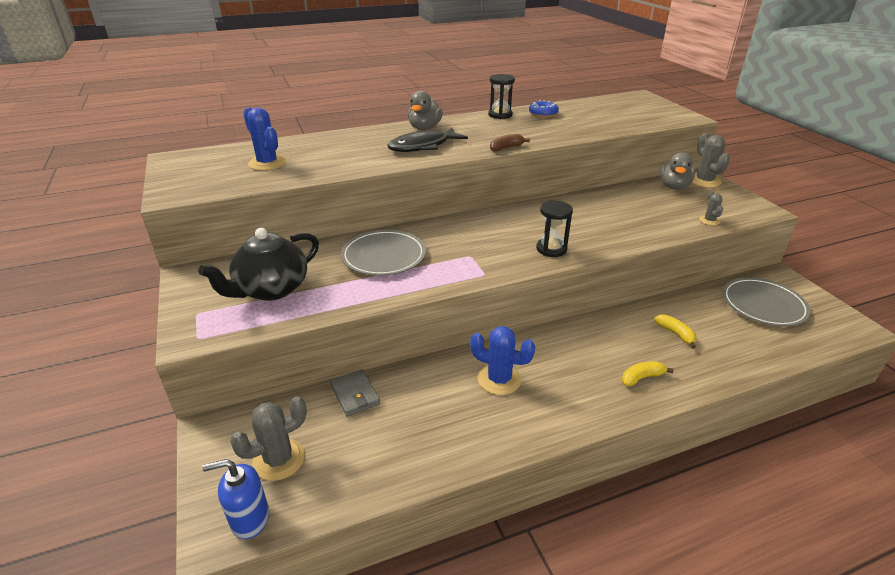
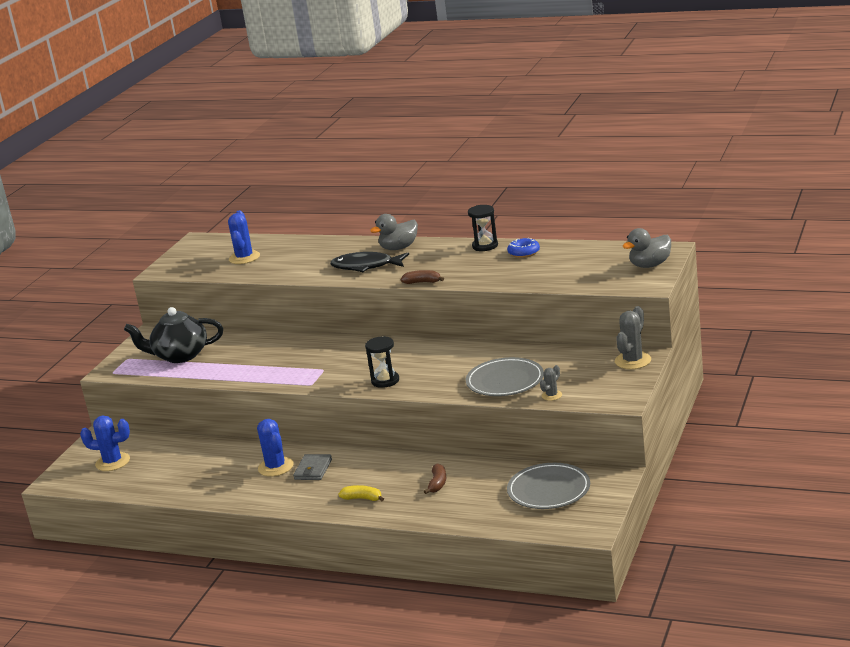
camera: 45 degrees right, 10 degrees down
(250, 519) = (72, 481): blue soap dispenser -> none
(279, 459) = (112, 462): grey cactus -> blue cactus
(355, 395) = (187, 445): grey wallet -> grey wallet (313, 469)
(384, 256) = (271, 353): grey plate -> grey plate (505, 381)
(674, 186) = (591, 358): grey duck -> grey duck (650, 265)
(675, 334) = (437, 484): yellow banana -> brown banana

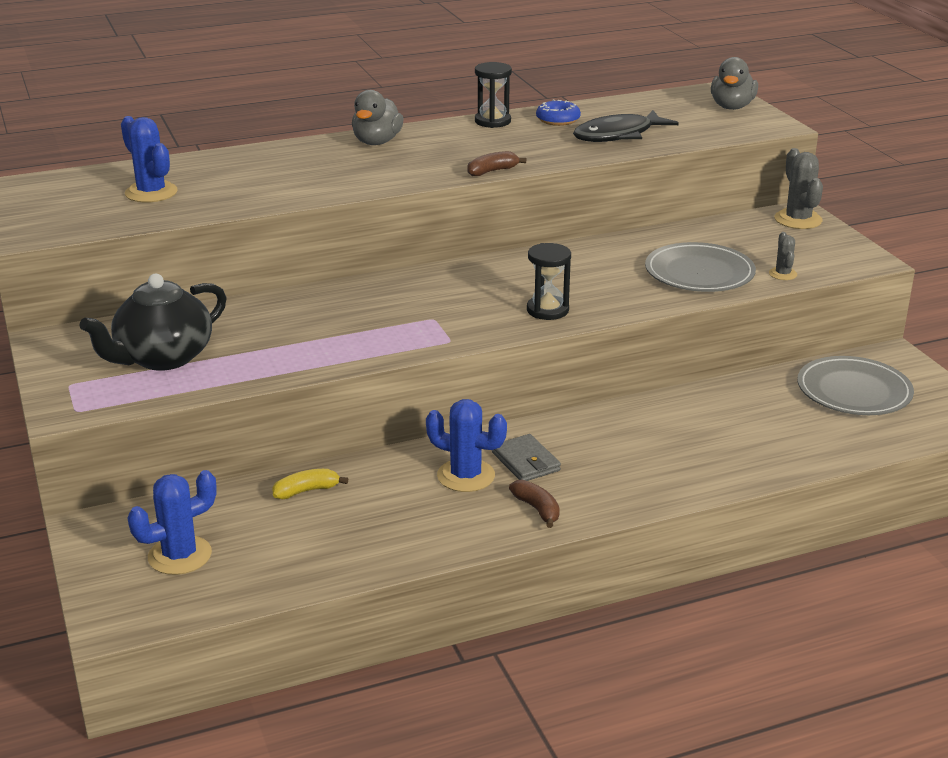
camera: 45 degrees left, 5 degrees up
(362, 498) = (657, 474): yellow banana -> yellow banana (306, 491)
(366, 266) = (372, 169): black fish -> black fish (618, 135)
(437, 484) = (717, 425): brown banana -> brown banana (537, 509)

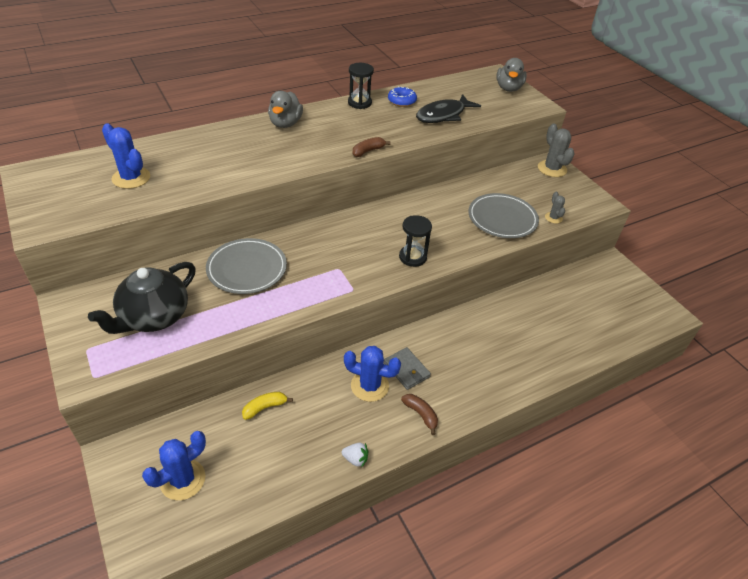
camera: 10 degrees left, 15 degrees up
(429, 549) = (355, 459): none -> white strawberry
(854, 391) = (596, 295): grey plate -> grey plate (247, 269)

